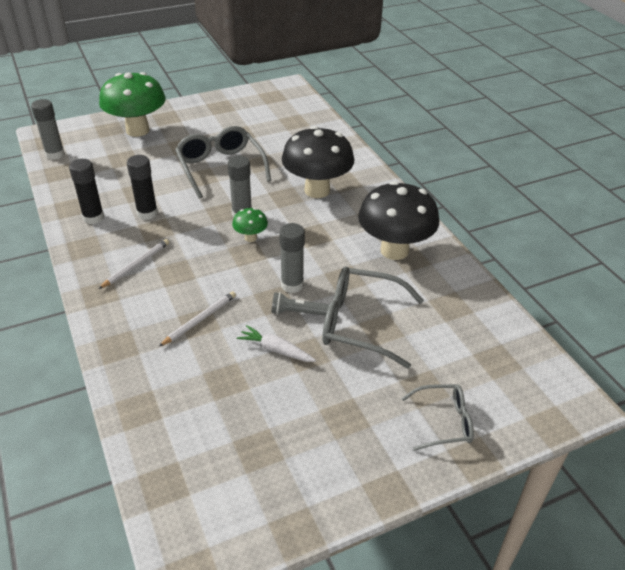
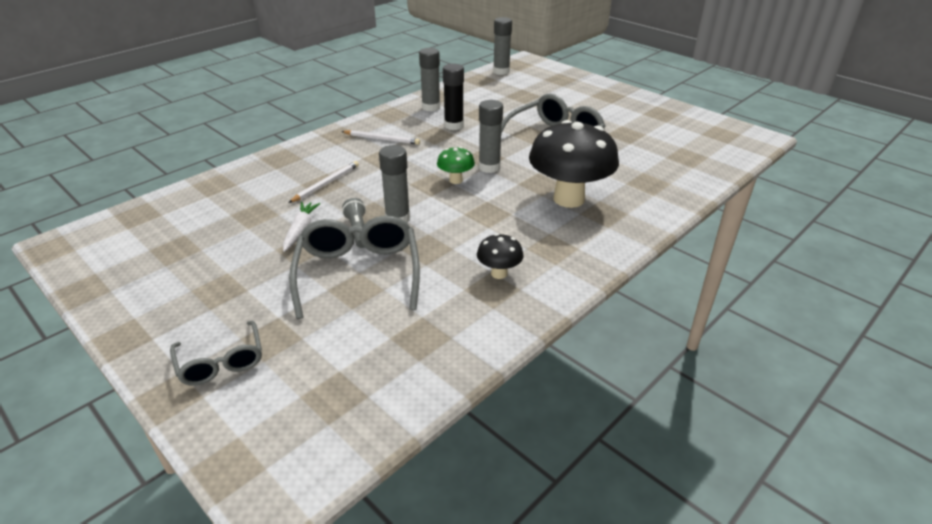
camera: 70 degrees right, 5 degrees down
(93, 218) = (431, 107): black glue stick -> grey glue stick
(137, 130) = (572, 90): green mushroom -> none
(200, 319) = (326, 184): white pencil -> white pencil turned 75 degrees counterclockwise
(394, 250) = (499, 273): black mushroom -> black mushroom, size x0.46

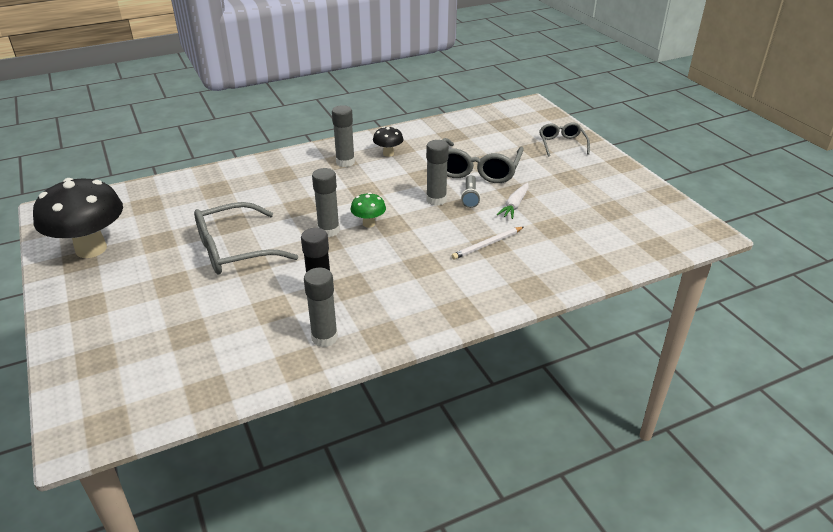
camera: 160 degrees left, 0 degrees up
(382, 139) = (413, 292): white pencil -> none
(501, 71) = (154, 407): grey glue stick -> grey glue stick (345, 162)
(568, 199) = (293, 189): black mushroom -> black mushroom (91, 249)

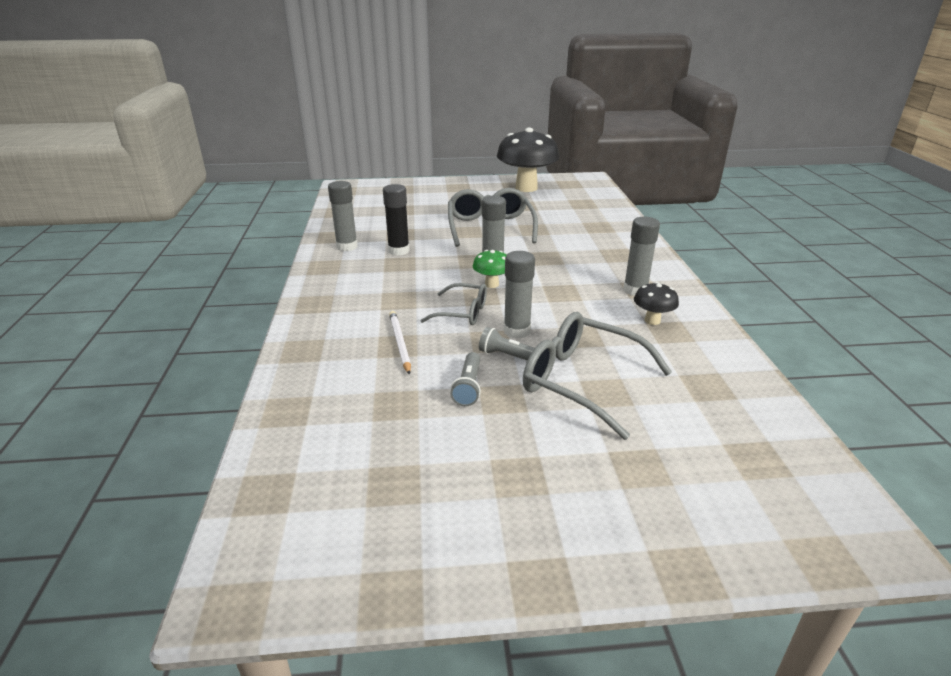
camera: 110 degrees right, 5 degrees down
(514, 205) = (468, 387): white carrot -> grey flashlight
(562, 144) = (654, 514): grey glasses -> grey glasses (462, 313)

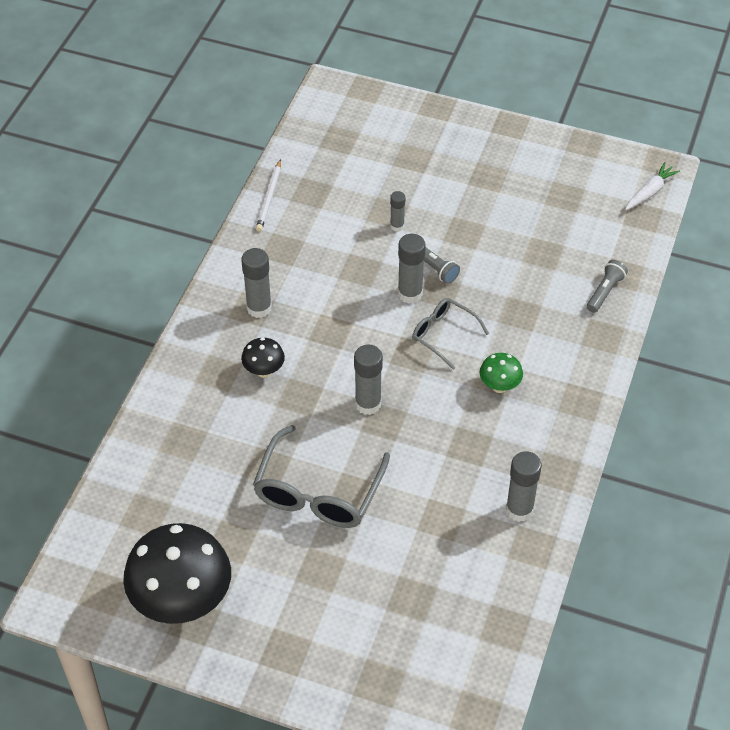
camera: 155 degrees left, 20 degrees up
(254, 537) = (650, 192): none -> white carrot
(399, 251) = (459, 475): black glue stick -> none
(399, 343) = (517, 314): white pencil -> white pencil (269, 198)
(468, 387) = (483, 250): grey flashlight -> grey flashlight (605, 292)
(491, 284) = (391, 368): green mushroom -> green mushroom (499, 386)
(582, 381) = (397, 226): grey glasses -> grey glue stick
(652, 320) = (284, 265): black mushroom -> black mushroom (264, 371)

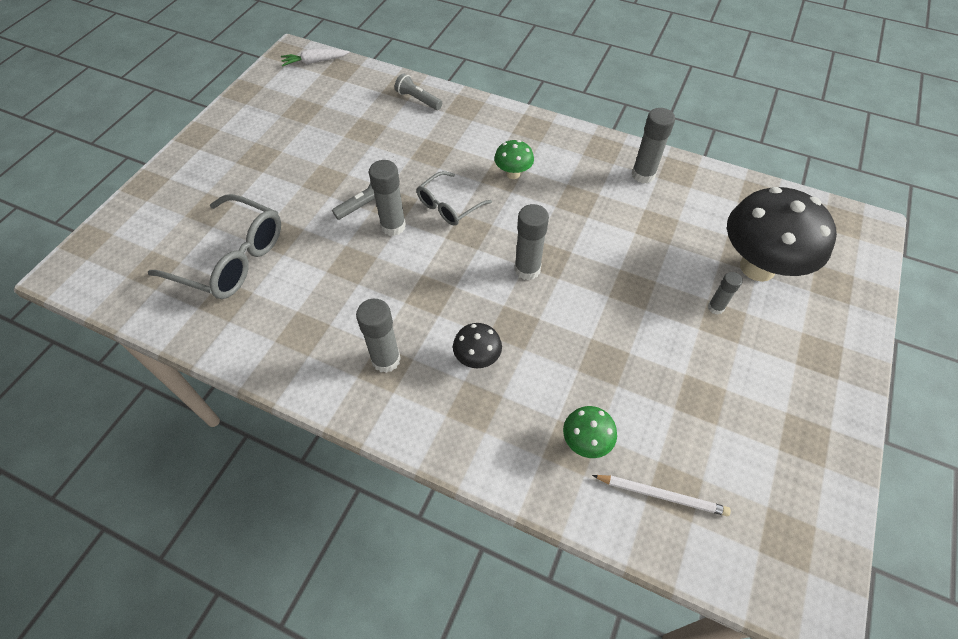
camera: 85 degrees left, 5 degrees up
(182, 602) = (784, 450): black mushroom -> black mushroom (757, 267)
(187, 451) = (585, 442): none -> green mushroom
(269, 198) = (218, 342): white pencil -> white pencil (661, 495)
(318, 492) = (634, 317): grey glasses -> grey glasses (231, 258)
(397, 226) = (300, 229): grey glue stick -> grey glue stick (715, 307)
(650, 192) = (315, 62): white carrot -> white carrot turned 60 degrees counterclockwise

